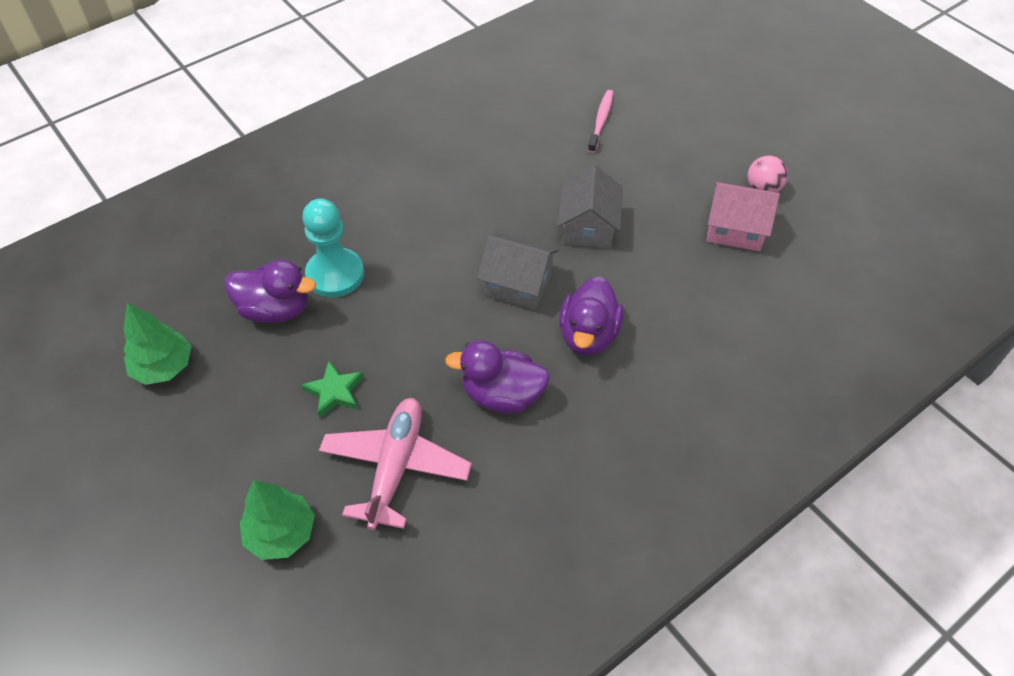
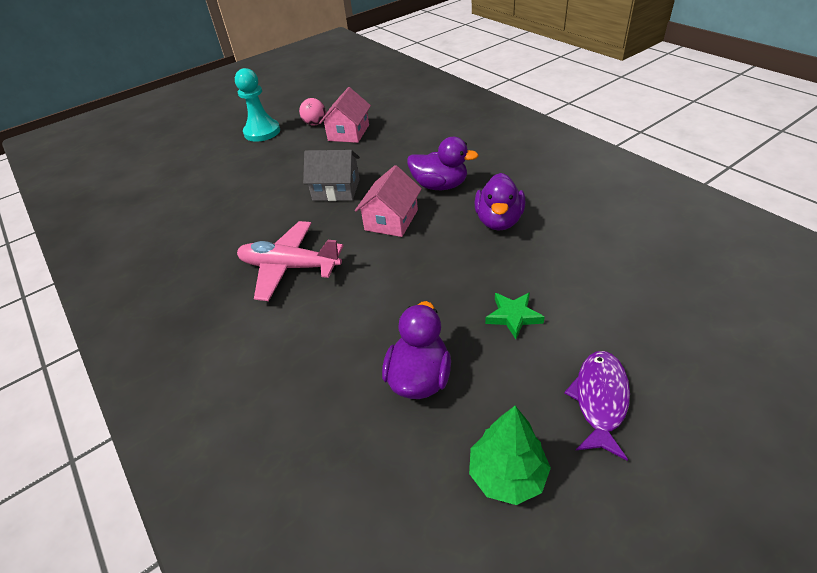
camera: 85 degrees left, 10 degrees down
(214, 450) = (600, 400): none -> purple fish
(281, 533) = (665, 332): green tree -> none
(335, 274) = (374, 335): turquoise pawn -> turquoise pawn (262, 132)
(395, 467) = (577, 270): pink plane -> pink plane (289, 267)
(517, 284) = (391, 220): grey house -> pink house
(601, 121) = (222, 188): pink toothbrush -> none

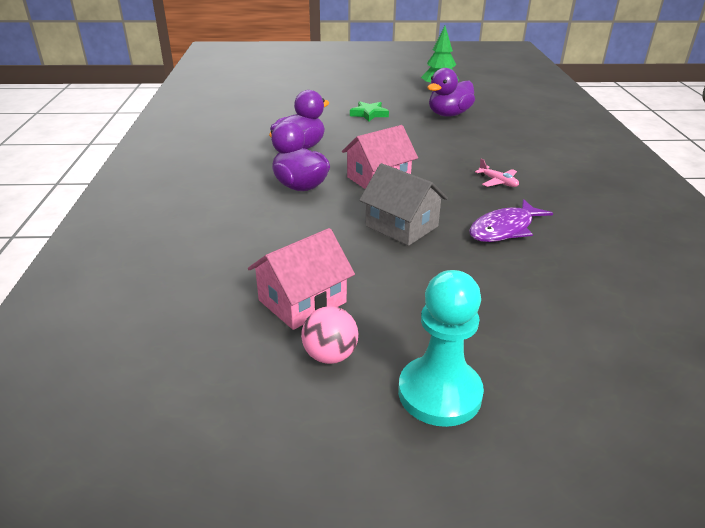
camera: 150 degrees left, 10 degrees down
(289, 267) = (498, 182): pink plane -> pink plane, size x0.44
(600, 400) = (373, 89): purple fish -> purple fish (504, 229)

